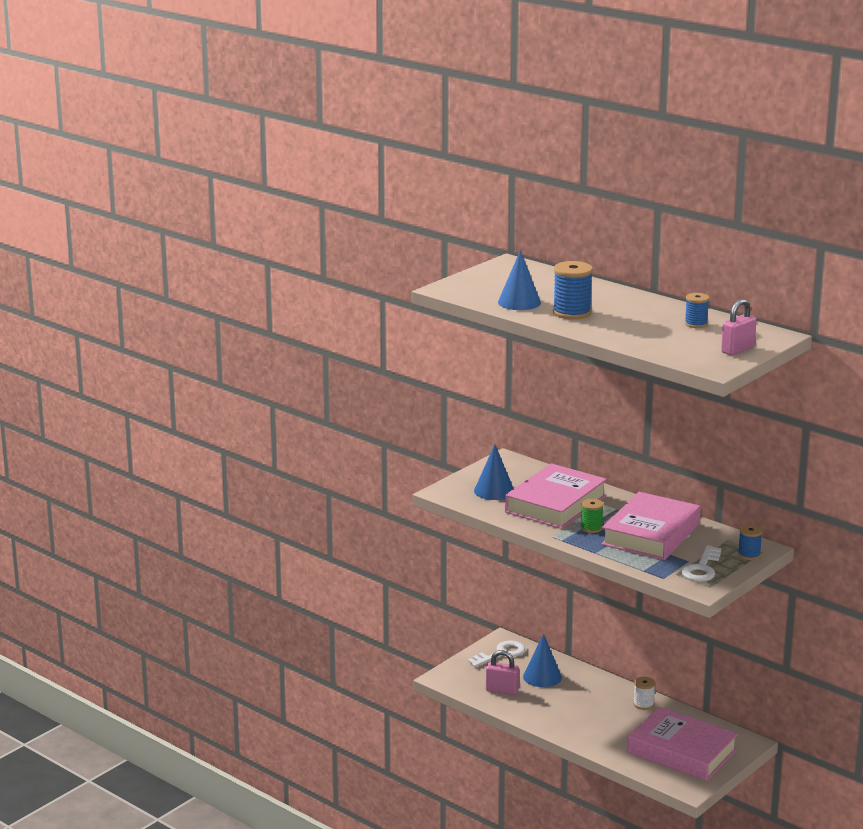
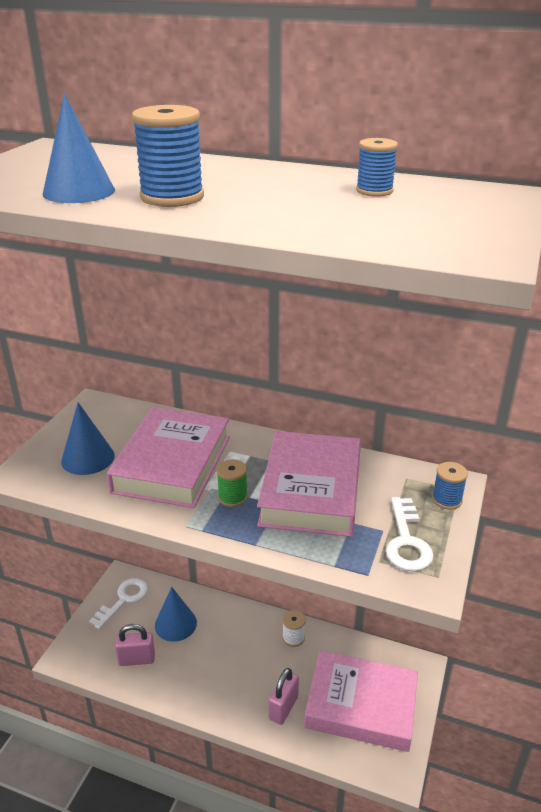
camera: 20 degrees left, 10 degrees up
(737, 350) = (481, 220): pink padlock -> pink padlock (283, 708)

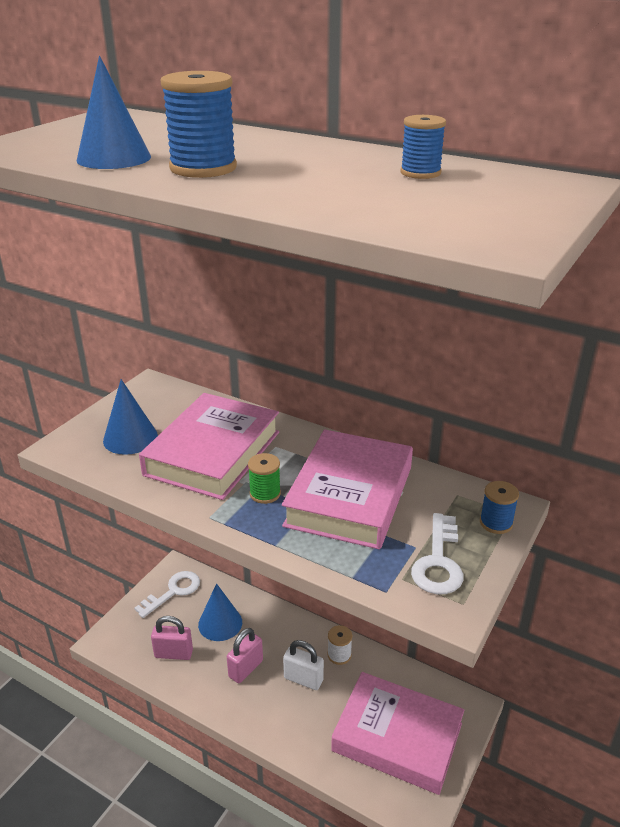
camera: 10 degrees right, 0 degrees up
(265, 665) = (303, 679): none -> white padlock
(283, 708) = (313, 726): pink padlock -> pink padlock (246, 668)

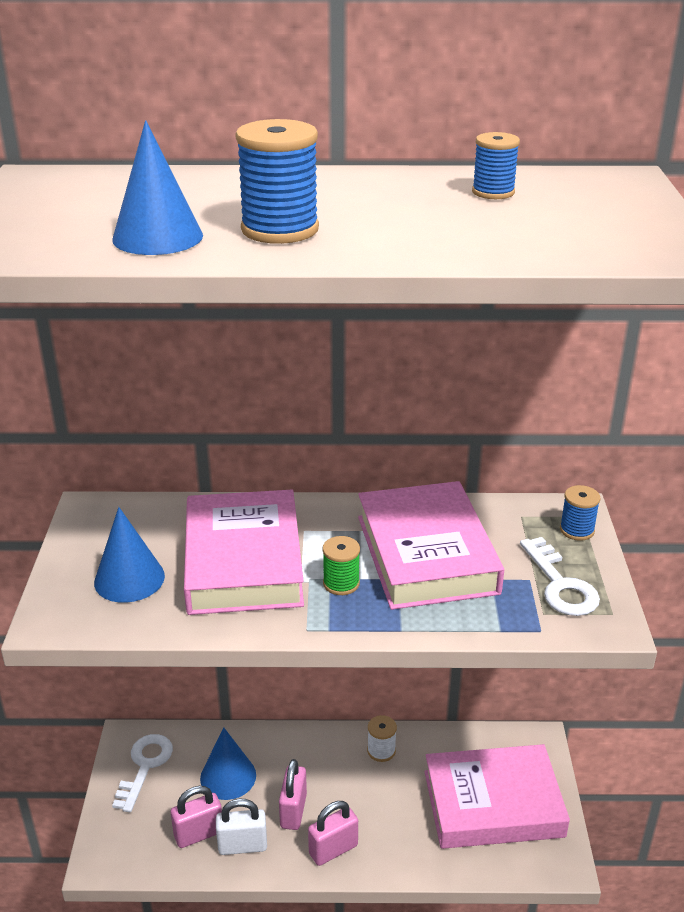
camera: 30 degrees left, 0 degrees up
(253, 710) = (333, 849): none -> pink padlock
(303, 679) = (362, 792): white padlock -> white padlock (242, 846)

